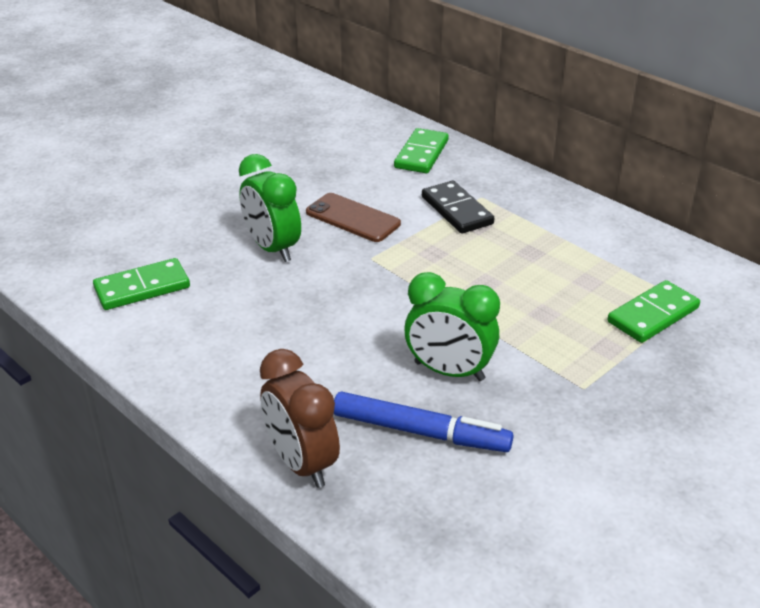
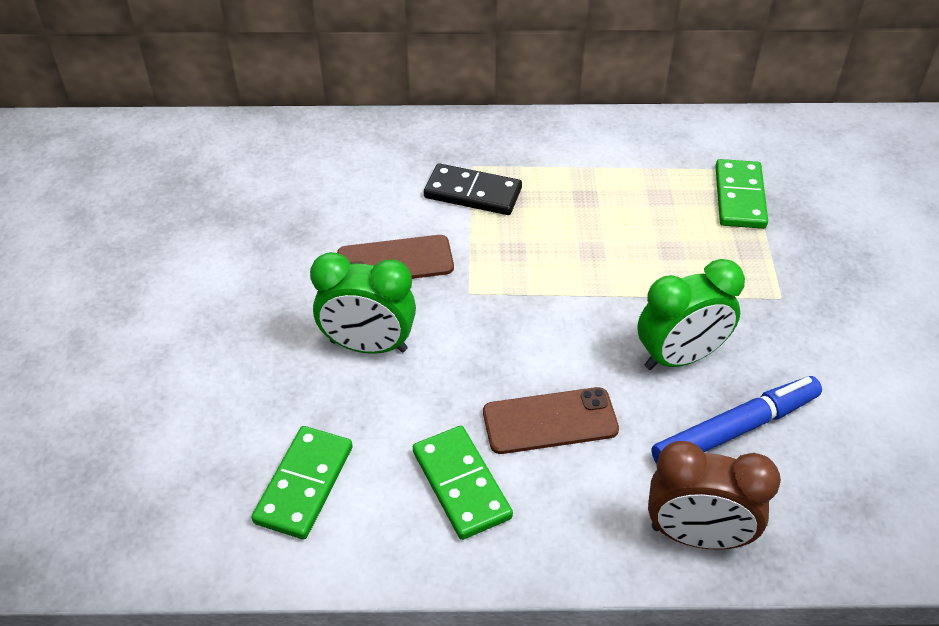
camera: 45 degrees left, 10 degrees up
(312, 347) = (550, 421): none -> brown phone
(421, 154) = (359, 151): green domino -> green domino (461, 484)

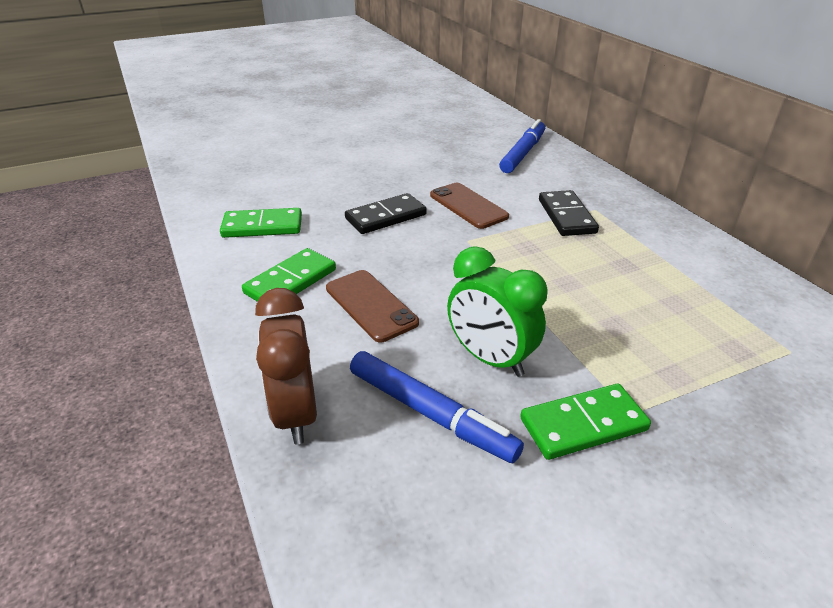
camera: 65 degrees right, 10 degrees down
(301, 159) = (523, 153): none -> blue marker
(368, 346) = (386, 217): green clock -> black domino
(740, 197) = (740, 353): green domino -> green domino (583, 425)

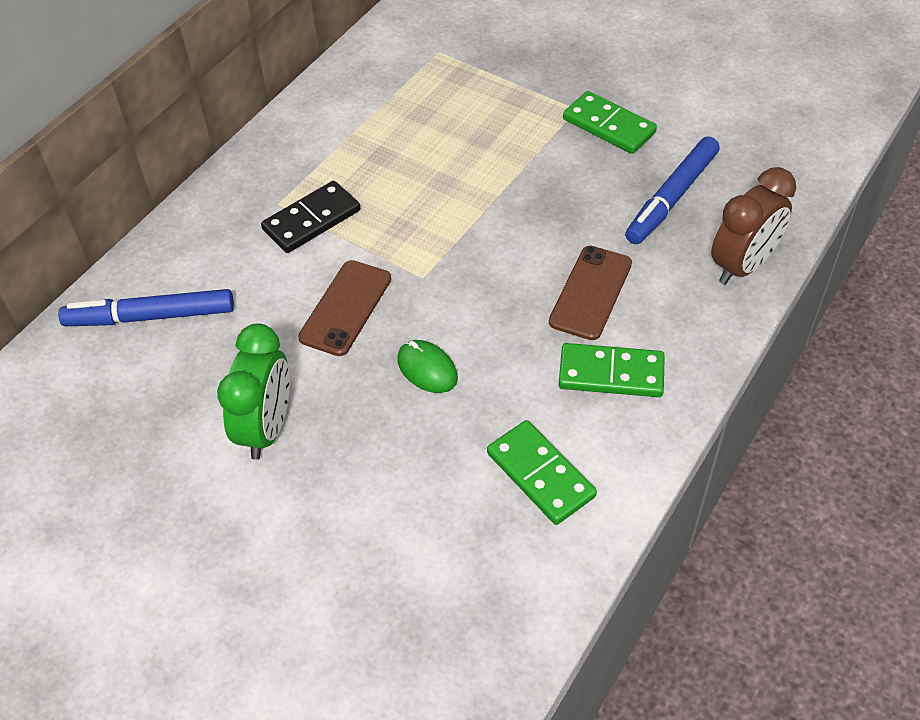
camera: 120 degrees left, 15 degrees up
(386, 217) = (427, 369): black domino -> green mouse
(430, 413) = (671, 198): blue marker -> blue marker turned 150 degrees counterclockwise
(490, 359) = (588, 191): green clock -> green clock (267, 428)

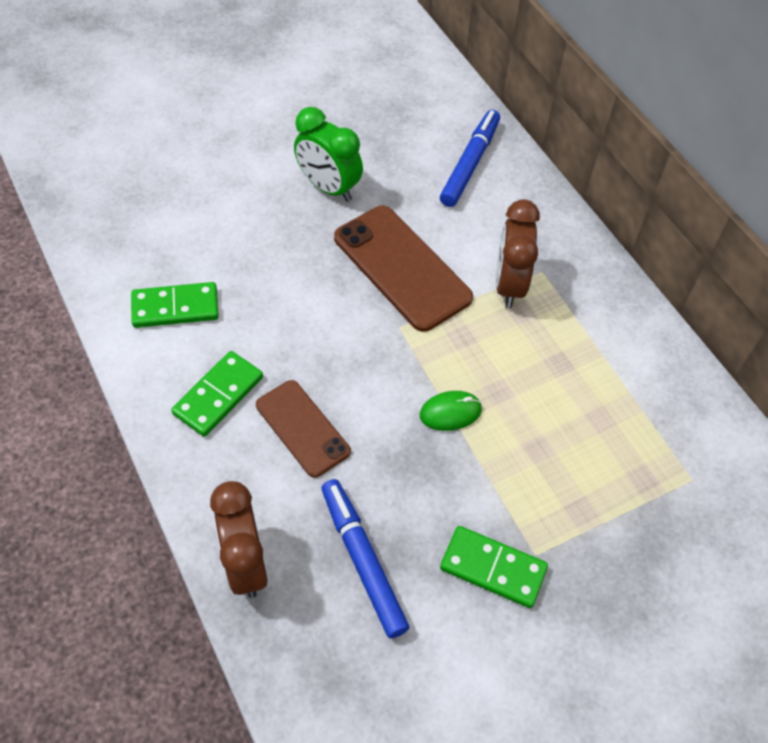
camera: 115 degrees right, 5 degrees up
(311, 220) = (509, 284): black domino -> brown clock
(346, 308) = (401, 268): brown phone -> brown phone, size x1.59
(427, 369) = (310, 289): green mouse -> green mouse (450, 412)
(609, 126) = (493, 568): green domino -> green domino turned 45 degrees clockwise

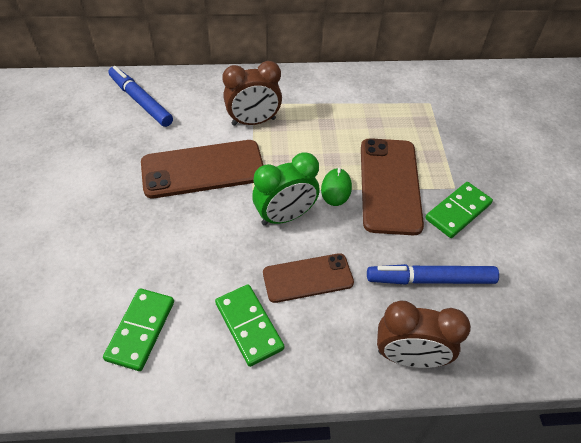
camera: 65 degrees left, 5 degrees down
(328, 187) = (97, 183): green clock -> green clock (285, 216)
(492, 471) = (389, 185): none -> brown phone
(509, 284) = (253, 122): brown clock -> brown clock turned 45 degrees counterclockwise

